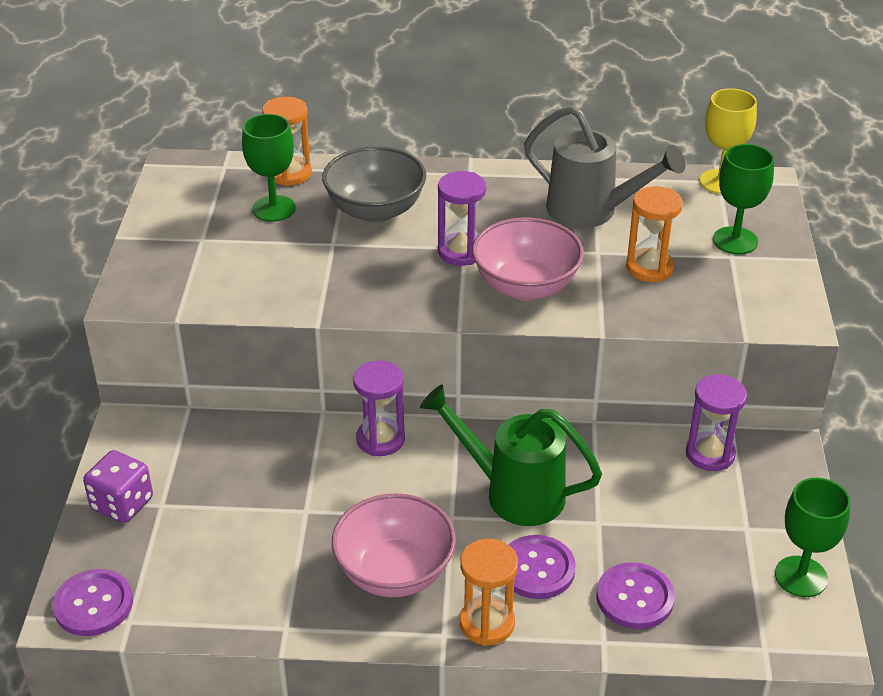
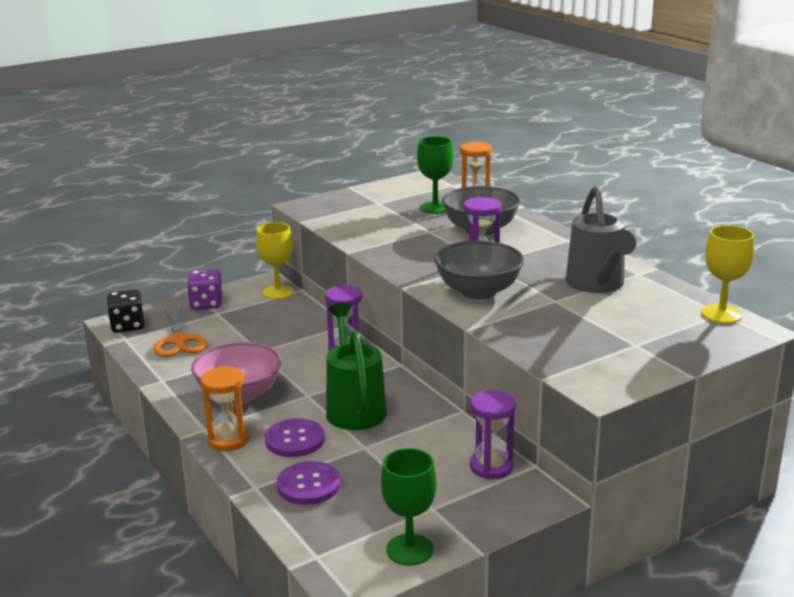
camera: 55 degrees right, 15 degrees down
(93, 604) = (128, 326): purple button -> black dice
(169, 428) = (278, 292): none -> yellow goblet
(197, 571) = (179, 341): none -> orange scissors
(526, 286) = (478, 291): pink bowl -> grey bowl
(649, 268) = (568, 321): orange hourglass -> none
(735, 241) = (657, 340): green goblet -> none

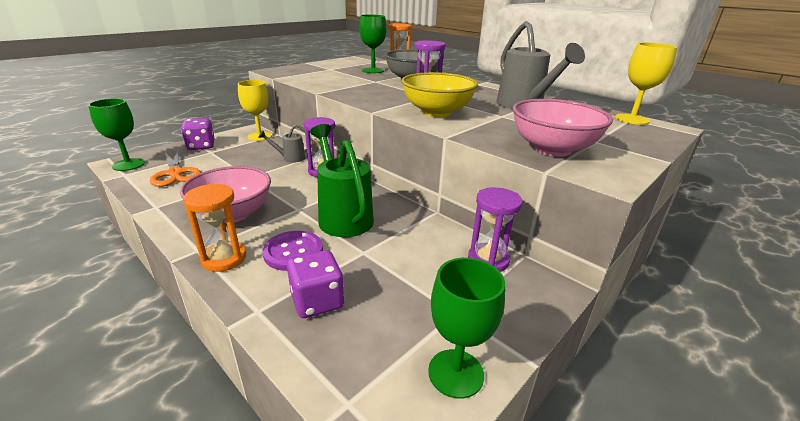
camera: 15 degrees left, 5 degrees up
(128, 326) = (128, 165): black dice -> green goblet
(308, 485) = (317, 301): purple button -> purple dice
(311, 328) = (290, 158): none -> grey watering can
(478, 291) = (437, 112): grey bowl -> yellow bowl
(573, 353) = (552, 149): none -> pink bowl

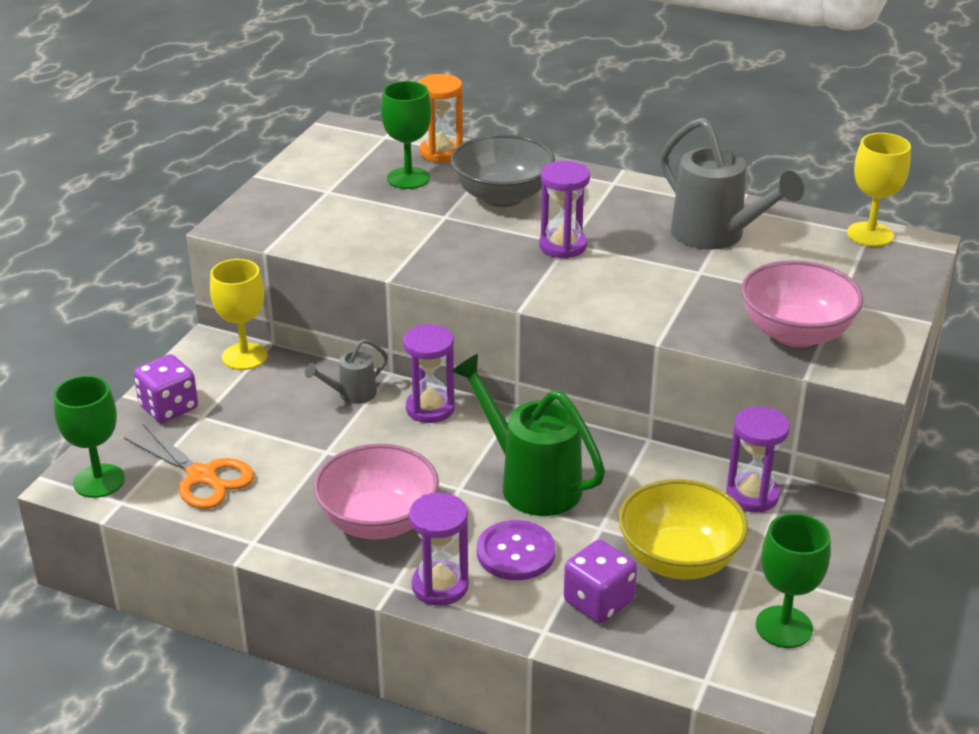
camera: 20 degrees left, 5 degrees up
(224, 258) = (440, 586): orange hourglass -> purple hourglass
(437, 112) = (608, 287): yellow bowl -> yellow bowl (679, 560)

